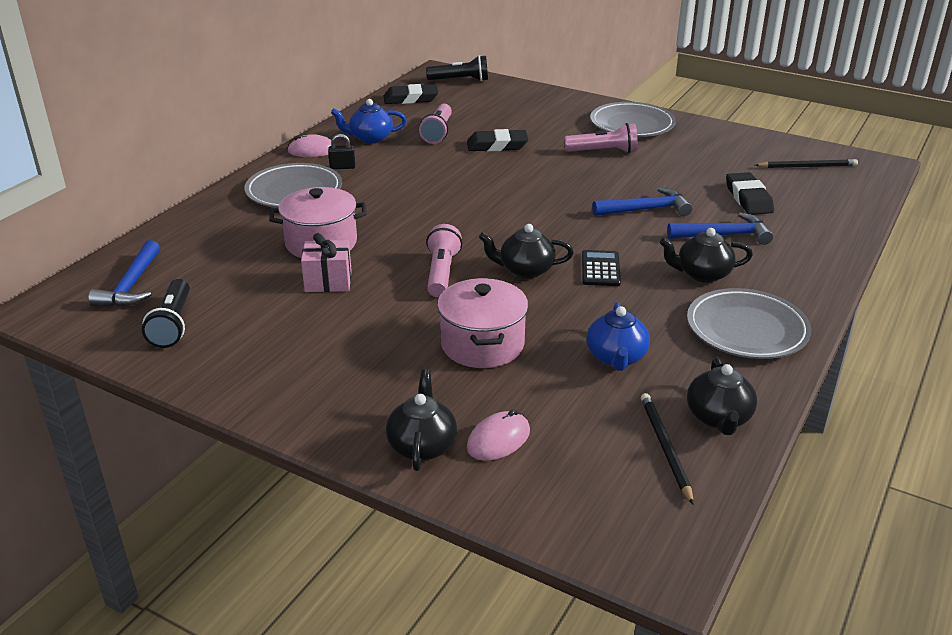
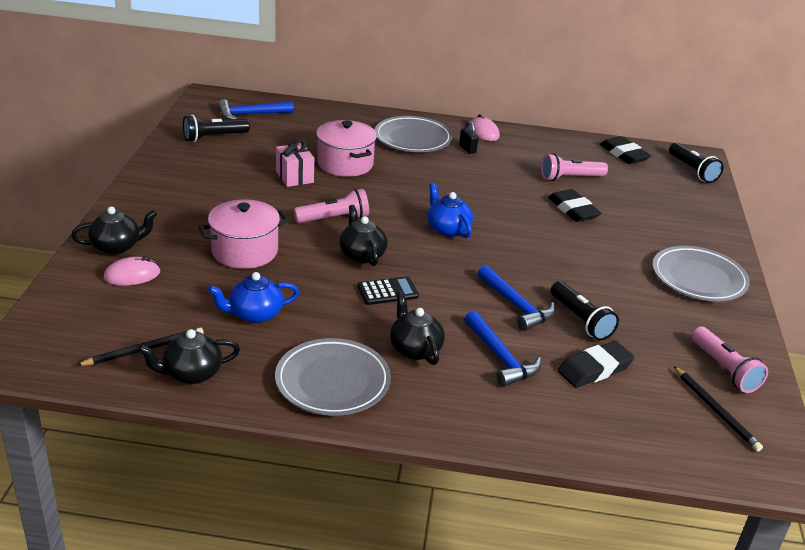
camera: 65 degrees right, 0 degrees up
(370, 138) = (528, 151): blue teapot -> blue teapot (447, 229)
(498, 439) = (132, 275): pink mouse -> pink mouse turned 45 degrees counterclockwise
(603, 151) = (617, 268): pink flashlight -> pink flashlight (724, 369)
(677, 187) = (580, 320): none -> black flashlight

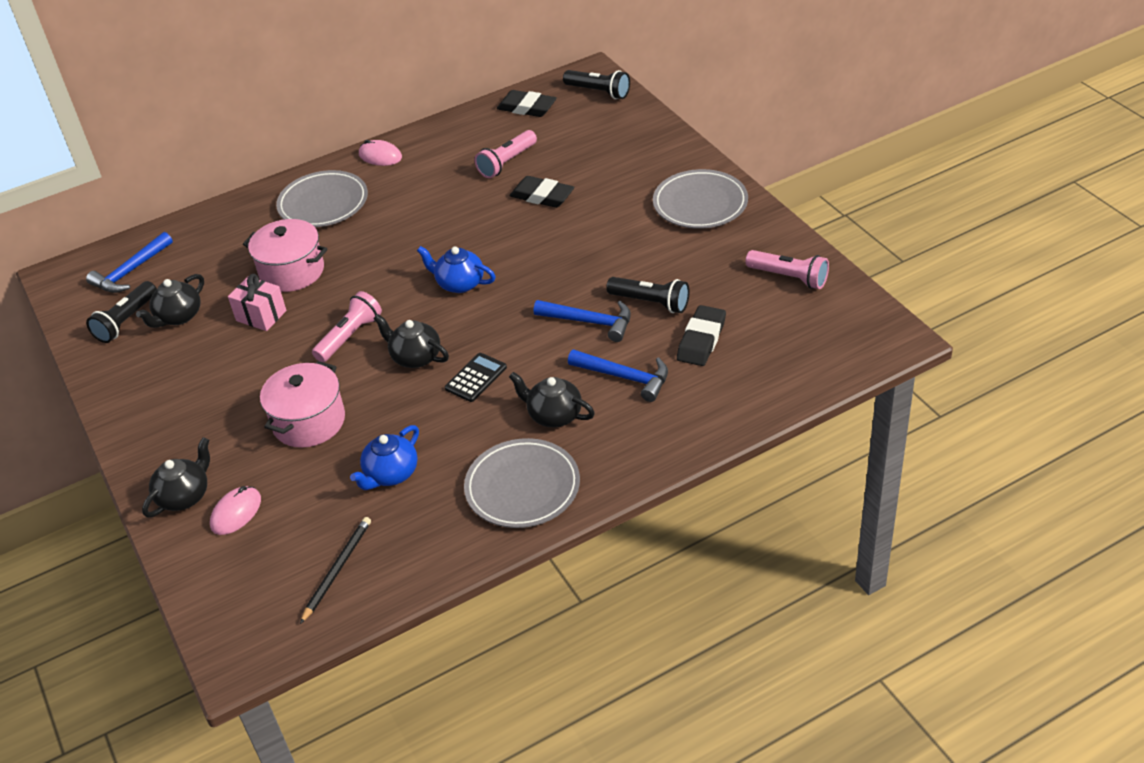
camera: 30 degrees left, 10 degrees up
(191, 374) = (403, 561): black teapot -> black teapot (178, 317)
(467, 149) = (386, 185): black padlock -> none
(716, 410) = (813, 317): black pencil -> none

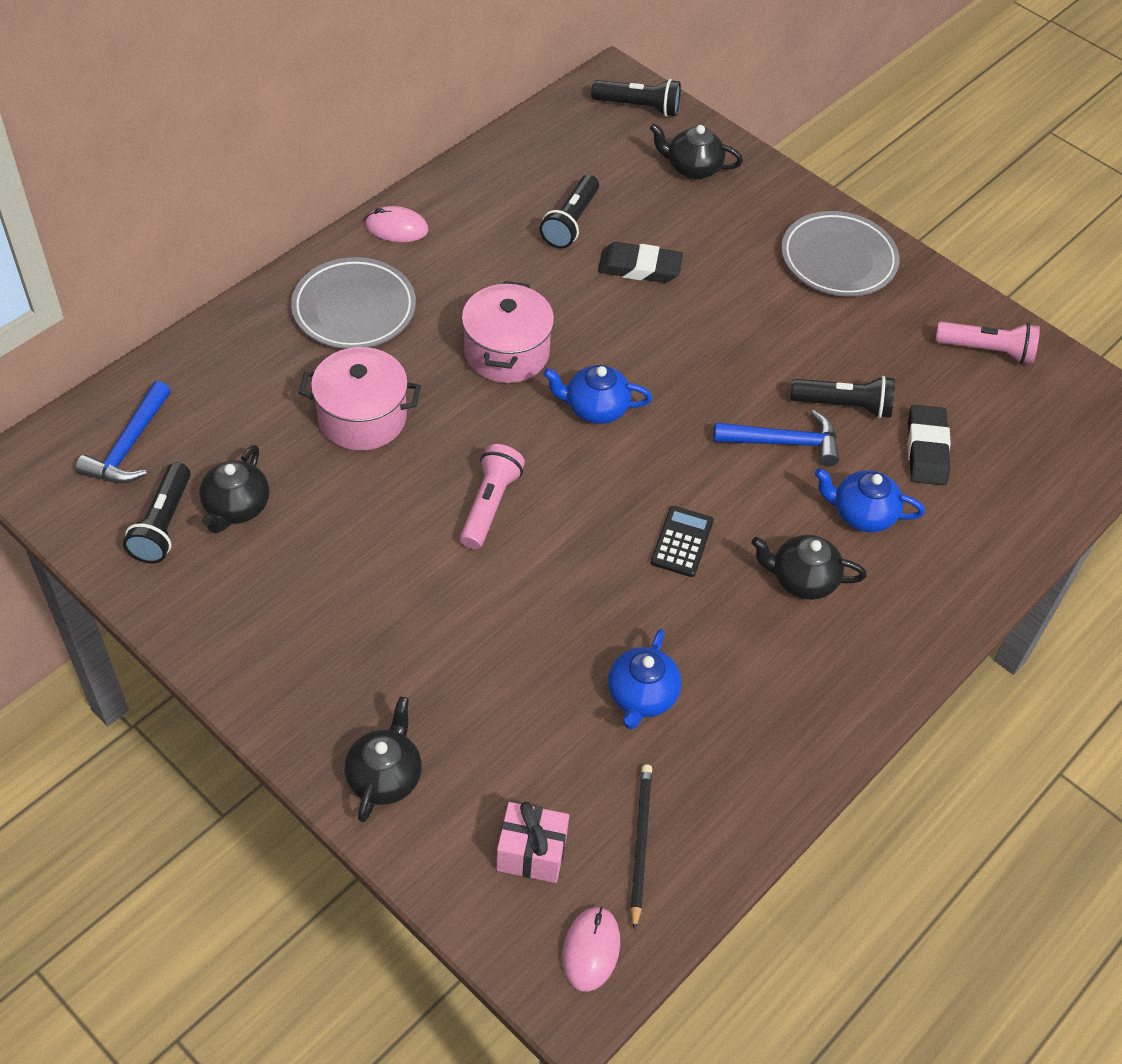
camera: 25 degrees left, 10 degrees up
(236, 512) = (467, 788): pink mouse -> pink mouse (591, 949)
(261, 316) = (353, 490): pink gift -> pink gift (531, 853)
(309, 421) = (497, 638): pink pot -> pink pot (506, 352)
(415, 357) = (590, 523): black teapot -> black teapot (692, 168)
(507, 162) = (570, 222): pink flashlight -> black flashlight
(522, 488) = (812, 686): grey plate -> none
(527, 108) = (557, 137): black eraser -> none
(625, 377) = (862, 514): blue hammer -> blue teapot

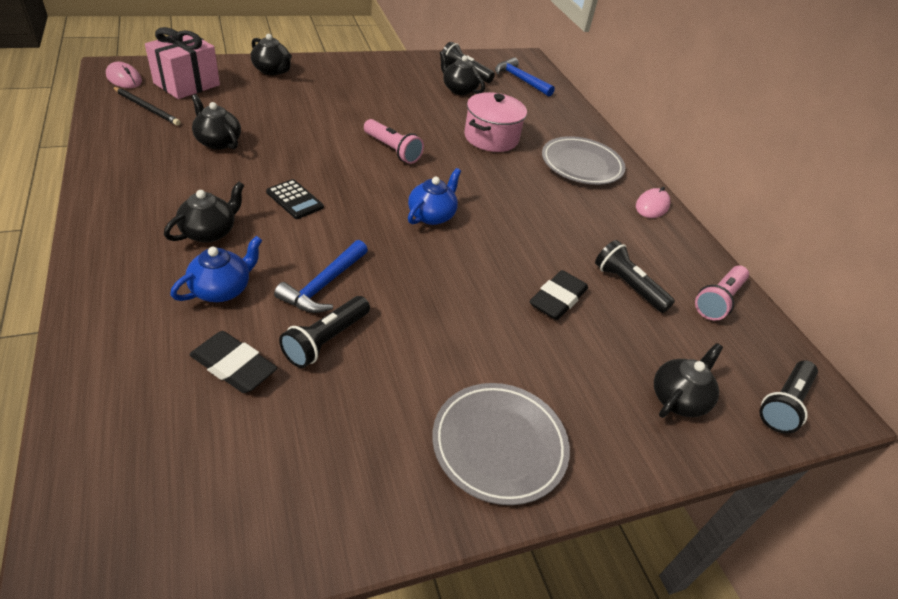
camera: 115 degrees right, 10 degrees down
(506, 352) = (508, 202): pink pot -> none
(531, 853) = (187, 84): pink gift -> pink gift, size x1.50
(641, 696) = (218, 142): blue teapot -> black teapot
(987, 351) = (292, 501): pink flashlight -> pink flashlight (718, 300)

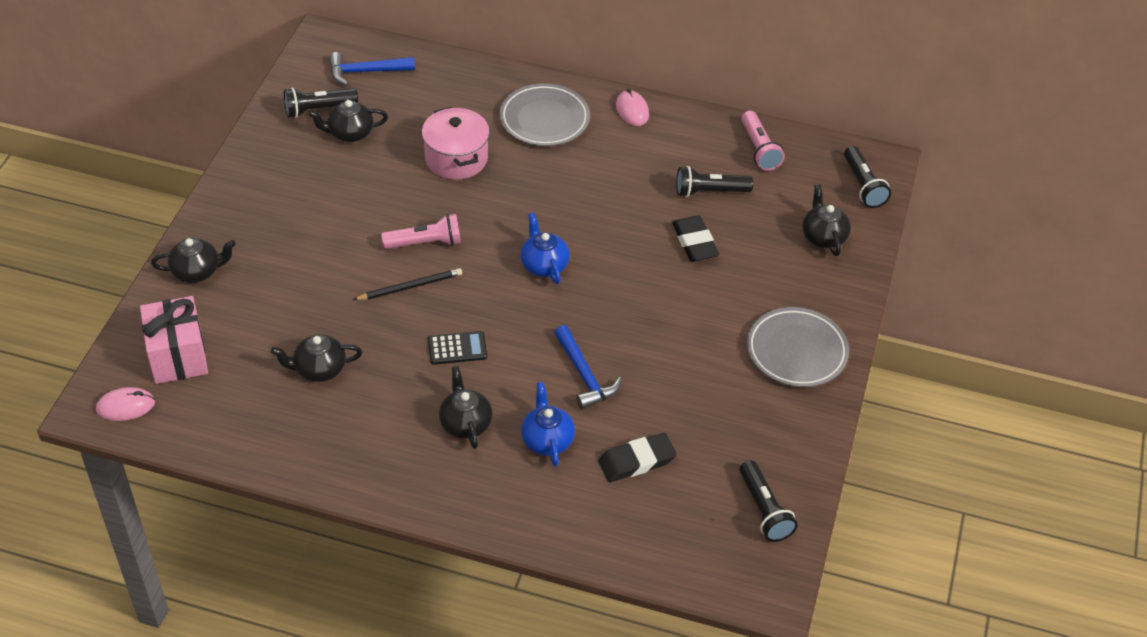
camera: 50 degrees left, 5 degrees up
(147, 108) = (209, 405): black pencil -> black pencil (410, 286)
(326, 340) = (645, 399): black flashlight -> black flashlight (764, 510)

